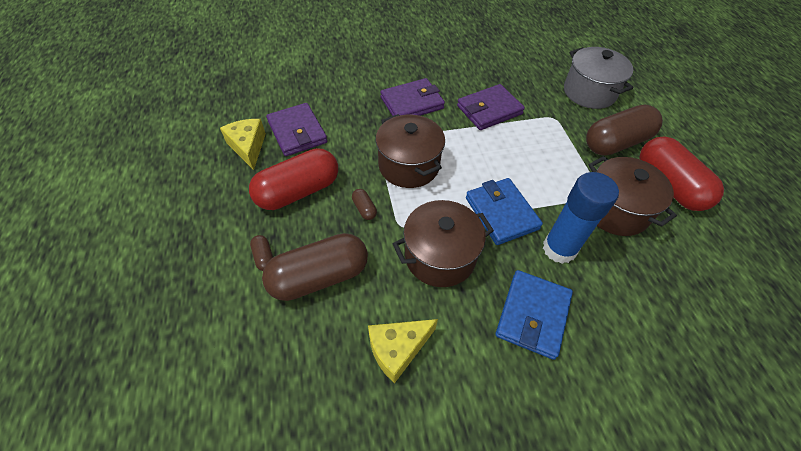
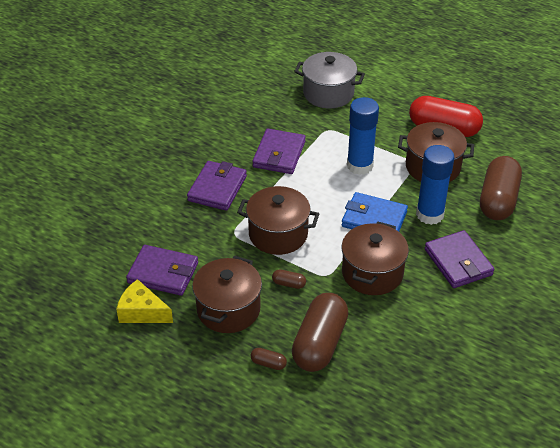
camera: 45 degrees left, 10 degrees down
(298, 191) = (228, 309): red capsule -> brown pot
(397, 349) = (414, 339): yellow cheese -> none
(532, 315) = (458, 262): blue wallet -> purple wallet
(545, 162) = (360, 166): none -> blue glue stick
(616, 143) = (385, 121): brown capsule -> brown capsule (498, 200)

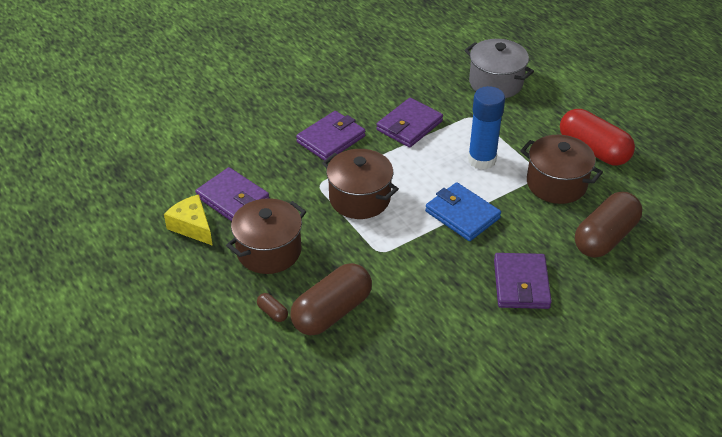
camera: 25 degrees right, 0 degrees up
(289, 284) = (339, 247): brown capsule -> none
(372, 273) = (426, 265): brown pot -> none
(430, 214) = (522, 228): blue glue stick -> none

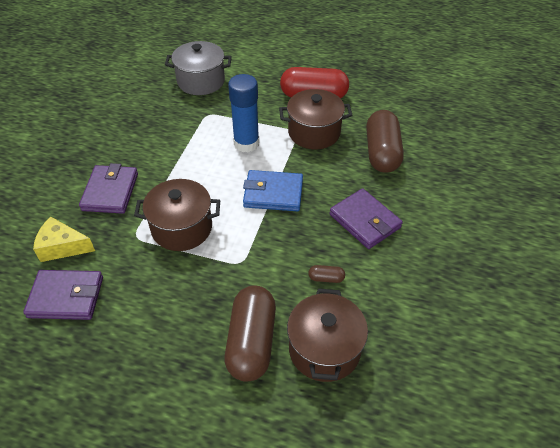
camera: 40 degrees left, 5 degrees up
(192, 226) = (48, 349): yellow cheese -> yellow cheese (62, 247)
(269, 251) = (145, 324): brown pot -> brown pot (324, 349)
(272, 312) = (201, 380): brown capsule -> brown capsule (326, 278)
(409, 126) = (166, 146): purple wallet -> none

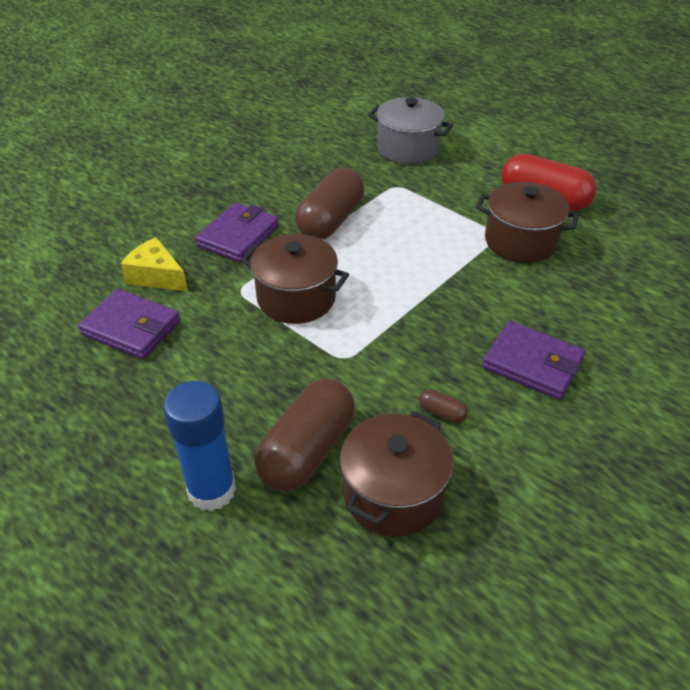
camera: 25 degrees right, 5 degrees down
(246, 143) = (425, 230): blue glue stick -> blue glue stick (212, 490)
(273, 193) = (428, 295): blue wallet -> none
(365, 221) = (532, 364): purple wallet -> purple wallet turned 45 degrees counterclockwise
(382, 153) = (602, 290): brown capsule -> brown capsule (330, 221)

